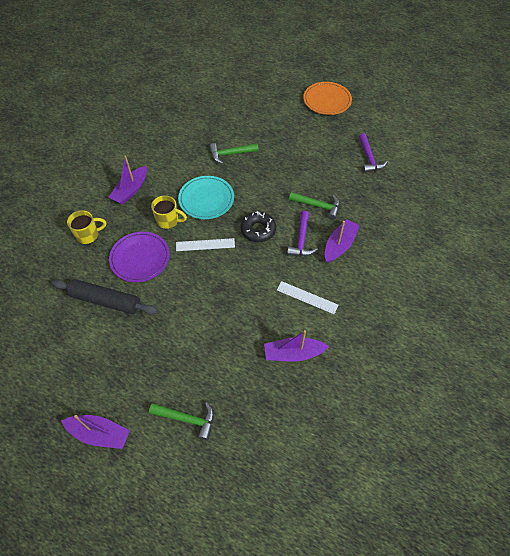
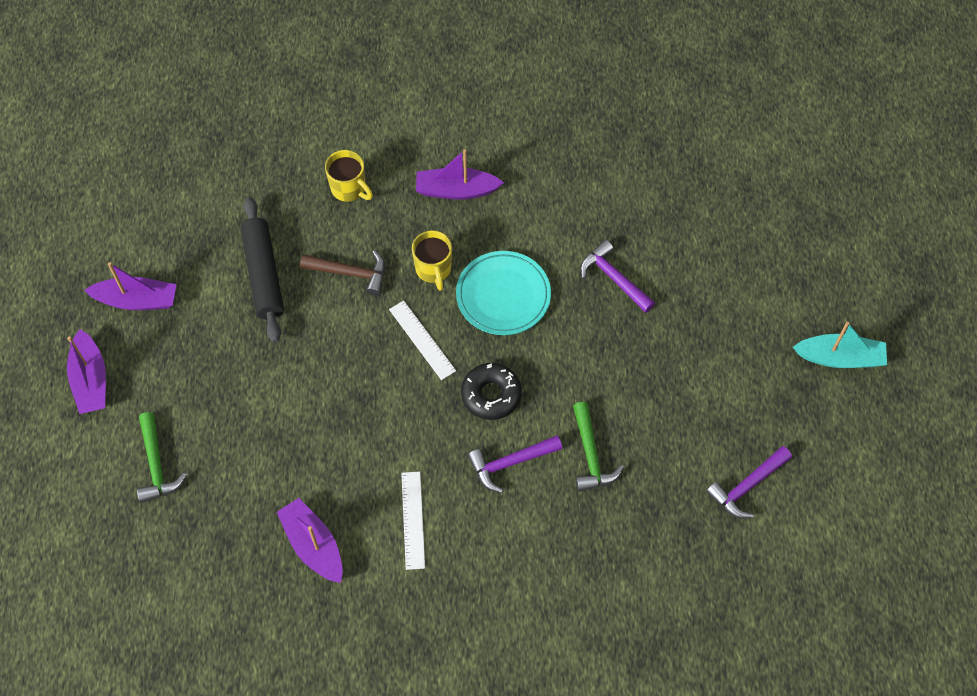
camera: 60 degrees right, 5 degrees up
(140, 258) = (350, 273): purple plate -> brown hammer
(230, 154) = (614, 278): green hammer -> purple hammer
(327, 100) = (840, 358): orange plate -> turquoise boat
(339, 245) = (534, 522): purple boat -> purple boat (137, 300)

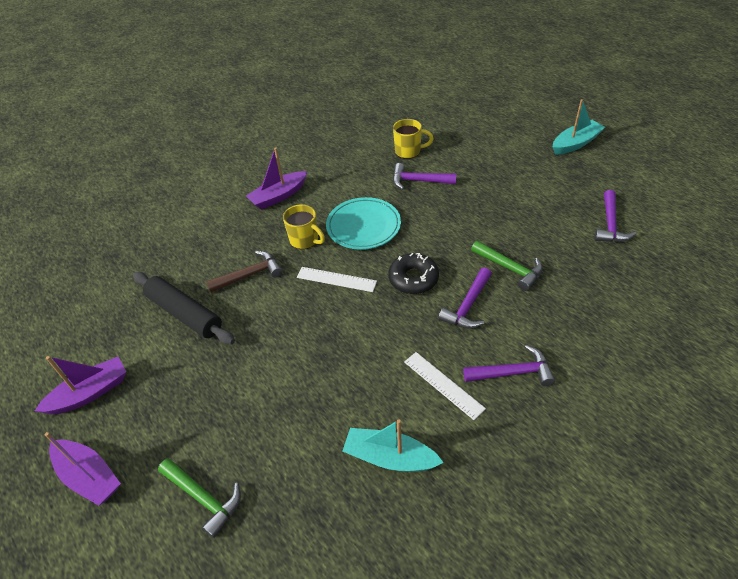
camera: 35 degrees left, 15 degrees down
(313, 545) = (389, 457): purple boat -> turquoise boat
(349, 189) = (205, 234): yellow mug -> yellow mug (408, 151)
(480, 556) = (513, 372): none -> purple hammer

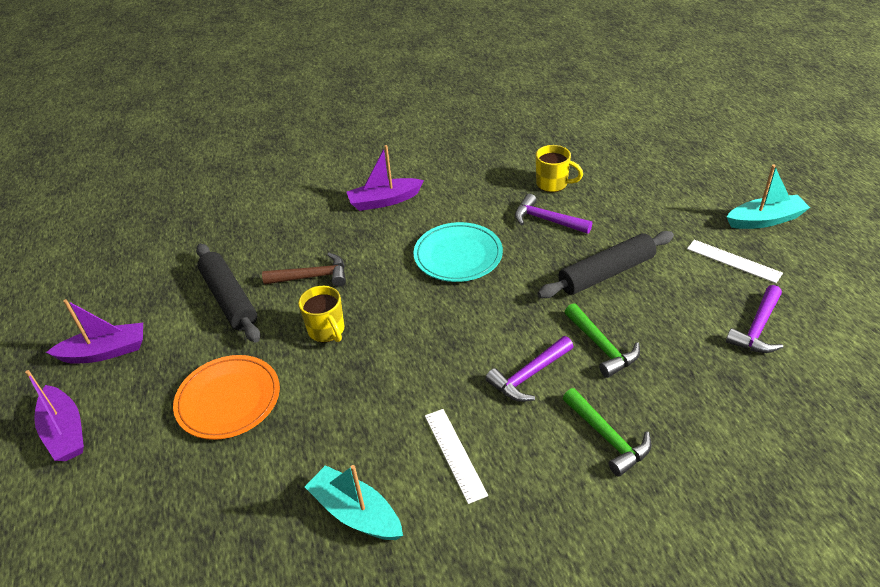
camera: 20 degrees right, 5 degrees down
(203, 498) = (154, 489): green hammer -> green hammer (607, 437)
(230, 400) = (228, 400): none -> orange plate
(305, 240) = (387, 255): yellow mug -> yellow mug (327, 331)
(336, 279) = (399, 305): white ruler -> white ruler (733, 261)
(413, 278) = (483, 328): black donut -> none
(484, 211) = (606, 273): none -> black rolling pin
(513, 372) = (541, 466): purple hammer -> none

